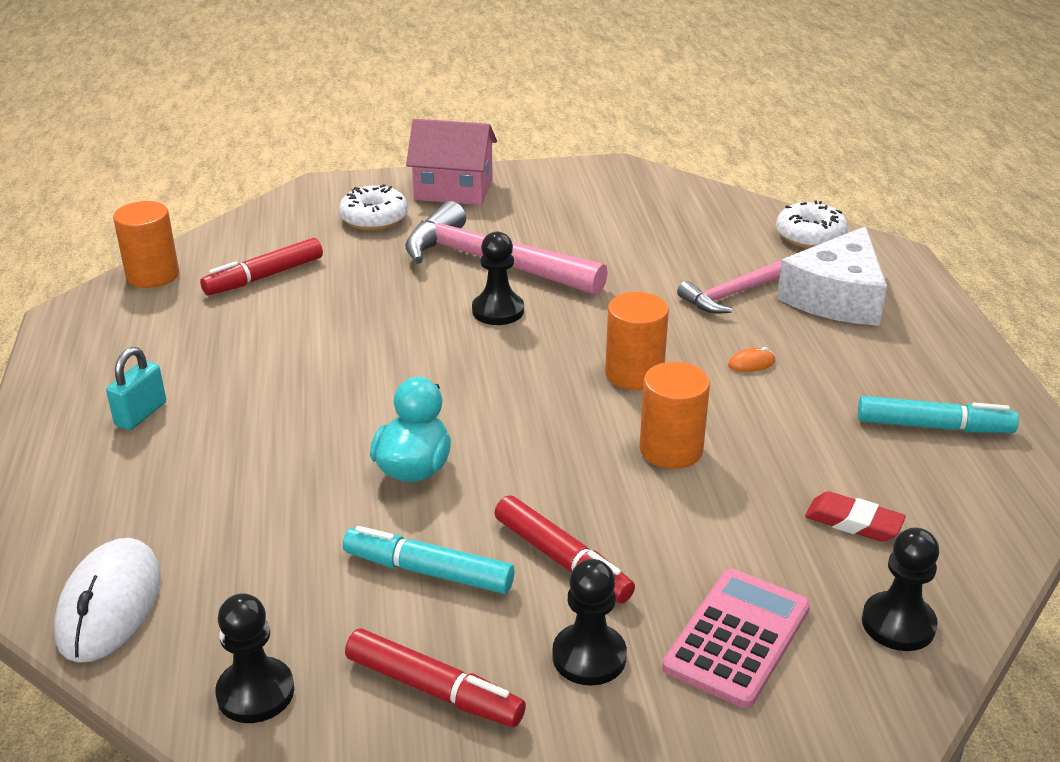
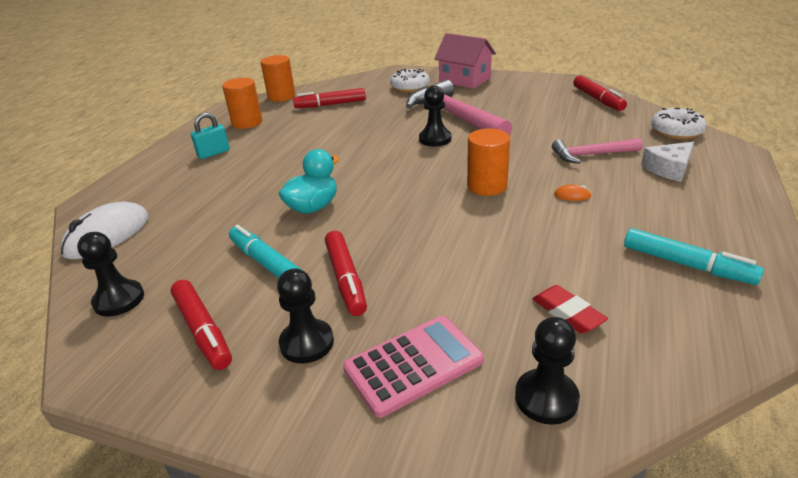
camera: 30 degrees right, 0 degrees up
(671, 450) = (472, 233): orange cylinder -> orange cylinder (247, 123)
(677, 197) = (597, 99): none -> red marker
(837, 297) = (669, 169): white cheese -> white cheese, size x0.59

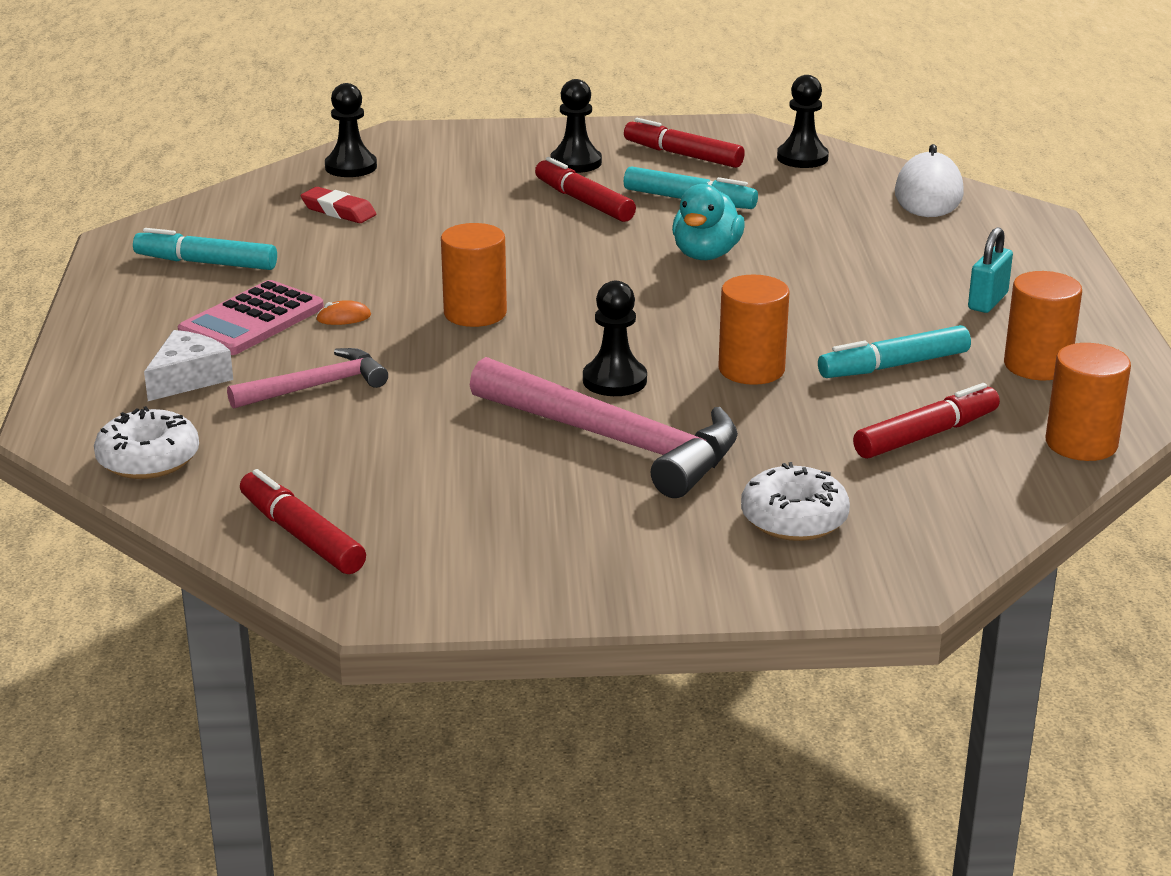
camera: 155 degrees right, 5 degrees down
(304, 130) = (893, 366): none -> turquoise marker
(367, 136) = (751, 369): none -> orange cylinder
(413, 365) = (469, 166): pink calculator -> pink calculator (251, 320)
(464, 80) = (669, 569): pink house -> none

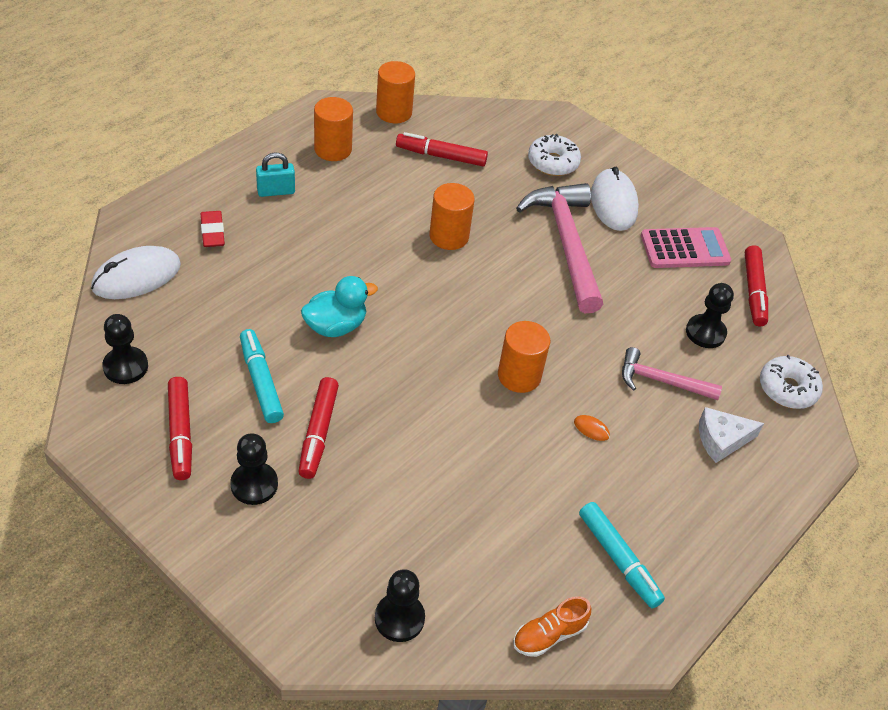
camera: 140 degrees left, 20 degrees up
(218, 208) = (549, 635): none -> orange shoe
(251, 320) = (644, 468): pink calculator -> pink calculator (685, 249)
(338, 211) = (474, 556): red eraser -> red eraser (212, 232)
(614, 380) = (517, 276): black pawn -> black pawn (705, 332)
(635, 522) = (613, 203): none -> white mouse
(893, 366) = (387, 192): turquoise marker -> none

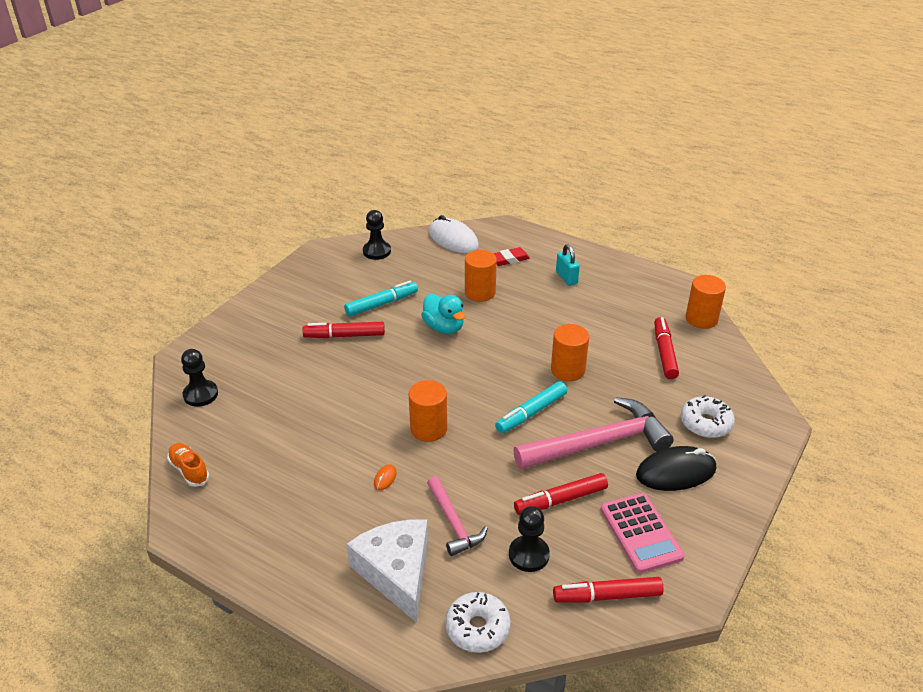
camera: 85 degrees right, 10 degrees down
(180, 433) = (330, 281): red marker -> red marker (560, 500)
(254, 484) = (296, 317): black pawn -> none
(333, 149) = (631, 295): orange cylinder -> orange cylinder (480, 292)
(613, 203) = (675, 472): white mouse -> black mouse
(618, 559) = (257, 505): turquoise marker -> turquoise marker (531, 413)
(661, 381) = (454, 523): pink hammer -> pink hammer turned 150 degrees clockwise
(721, 440) = (396, 572): white cheese -> white cheese, size x1.68

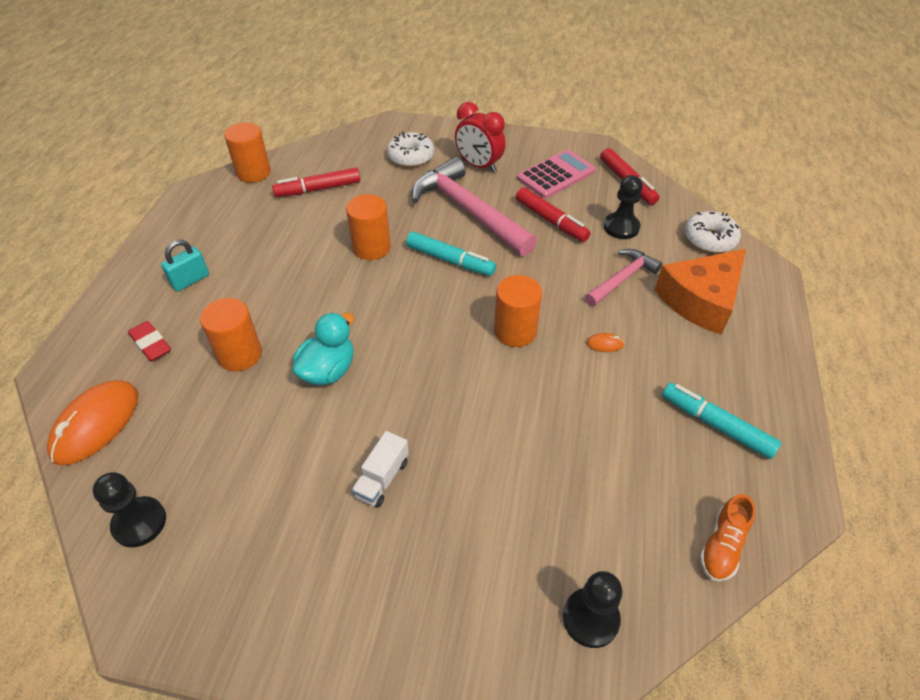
camera: 110 degrees left, 10 degrees up
(344, 335) = (382, 478): red marker -> white truck
(381, 304) = (292, 460): turquoise marker -> turquoise marker (716, 425)
(396, 572) = (701, 300): white cheese -> orange cheese
(453, 239) = (96, 424): white mouse -> orange mouse
(675, 472) = (479, 166): black mouse -> red clock

